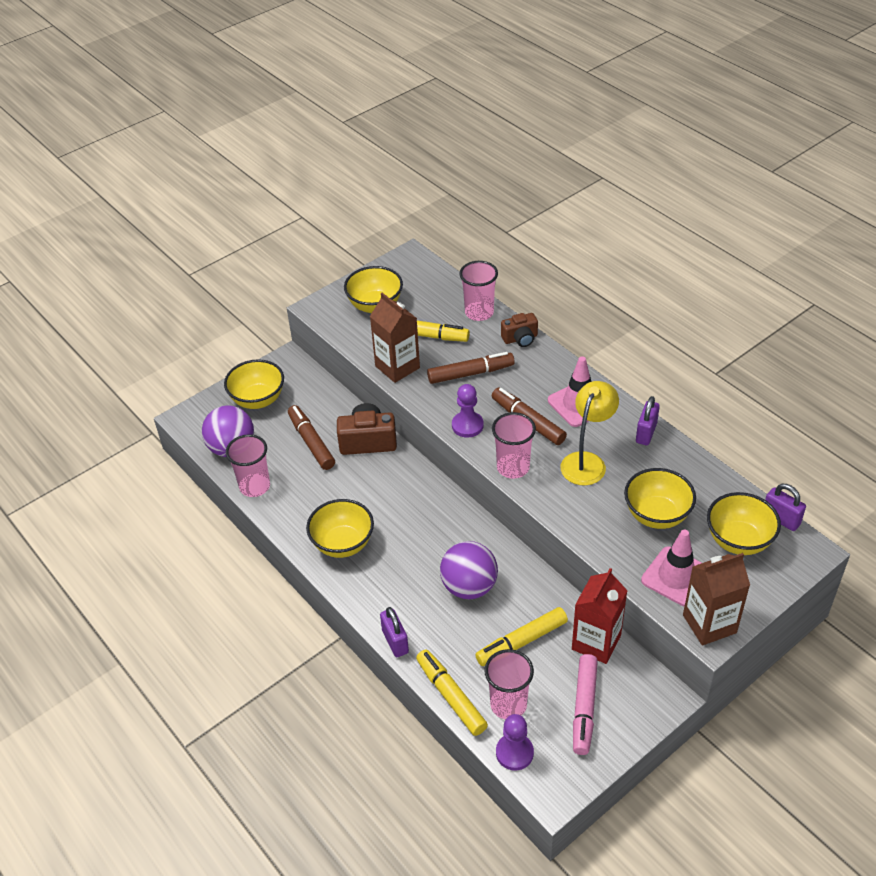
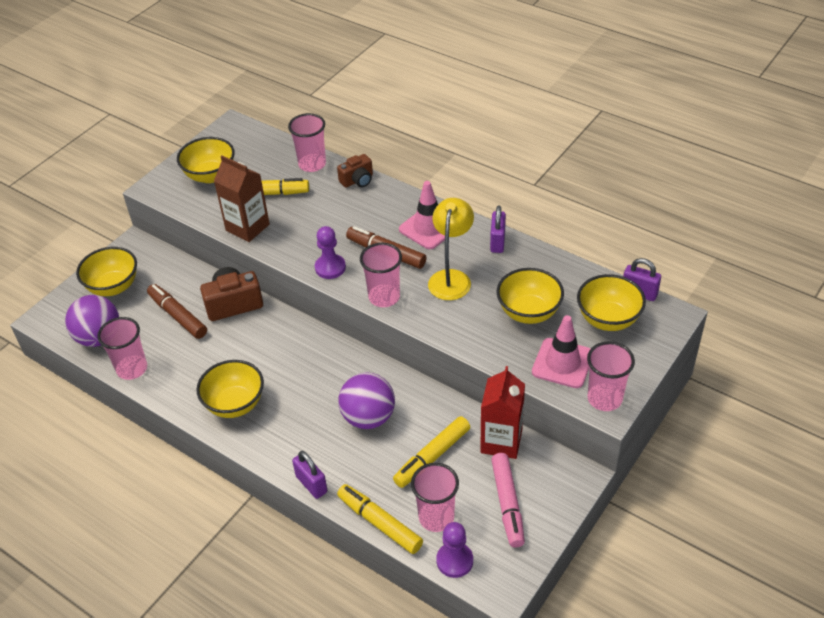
camera: 15 degrees left, 0 degrees up
(470, 373) = (319, 220): brown marker -> none
(709, 624) = (604, 398): brown carton -> pink cup

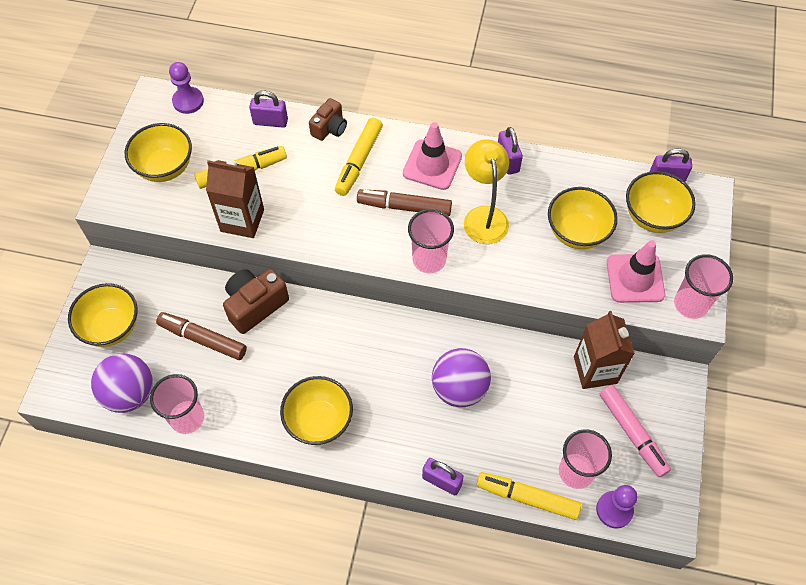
camera: 25 degrees left, 15 degrees up
(312, 164) = (270, 122): pink cup -> purple padlock
(330, 267) = (356, 242): purple pawn -> purple pawn (188, 101)
(432, 456) = (541, 409): yellow marker -> yellow marker (359, 161)
(501, 441) = (595, 370): red carton -> brown carton

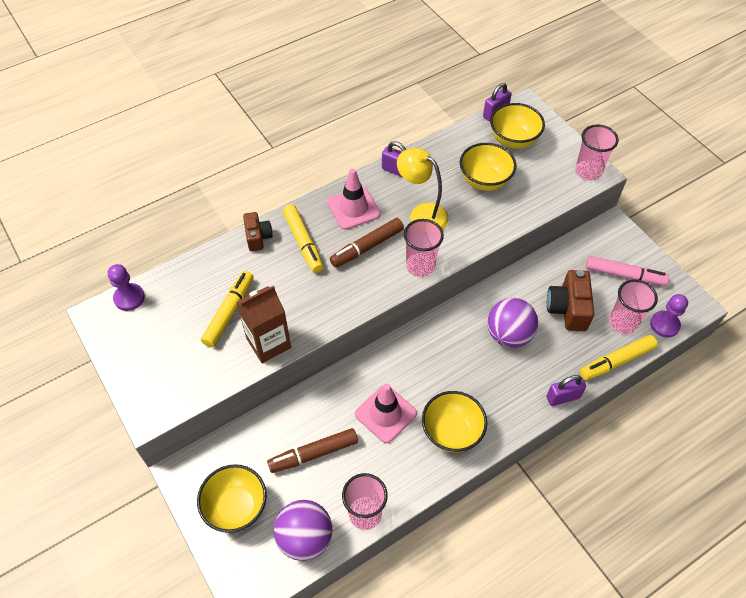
camera: 45 degrees left, 5 degrees down
(165, 167) = (167, 355): yellow bowl -> none
(255, 305) = (323, 400): brown camera -> brown camera (568, 309)
(270, 122) = (210, 264): purple padlock -> none
(595, 370) = (566, 258): brown carton -> none
(635, 278) = (545, 181): pink traffic cone -> pink traffic cone (385, 414)

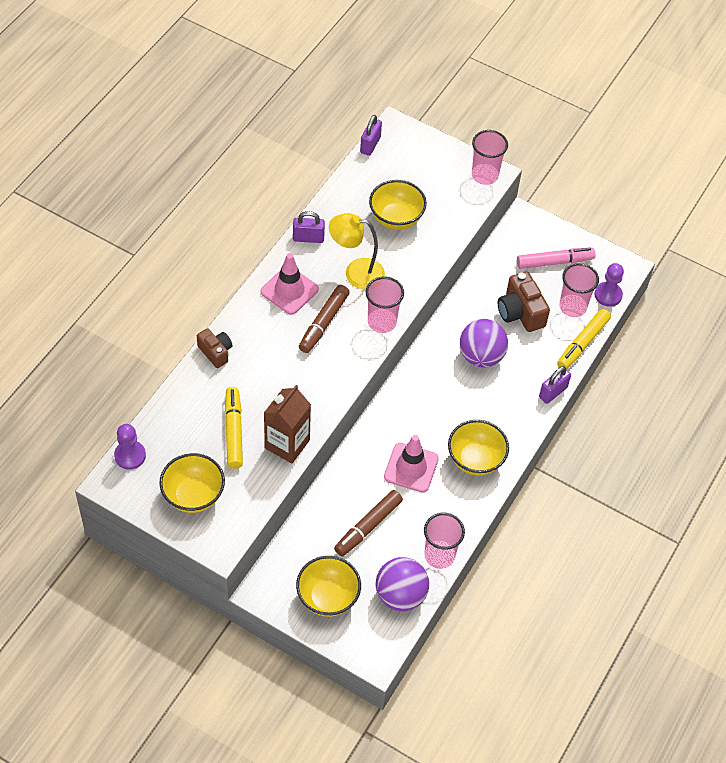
camera: 30 degrees left, 0 degrees up
(303, 242) = (261, 341): yellow marker -> none
(513, 140) = (401, 167): yellow bowl -> yellow bowl (193, 495)

